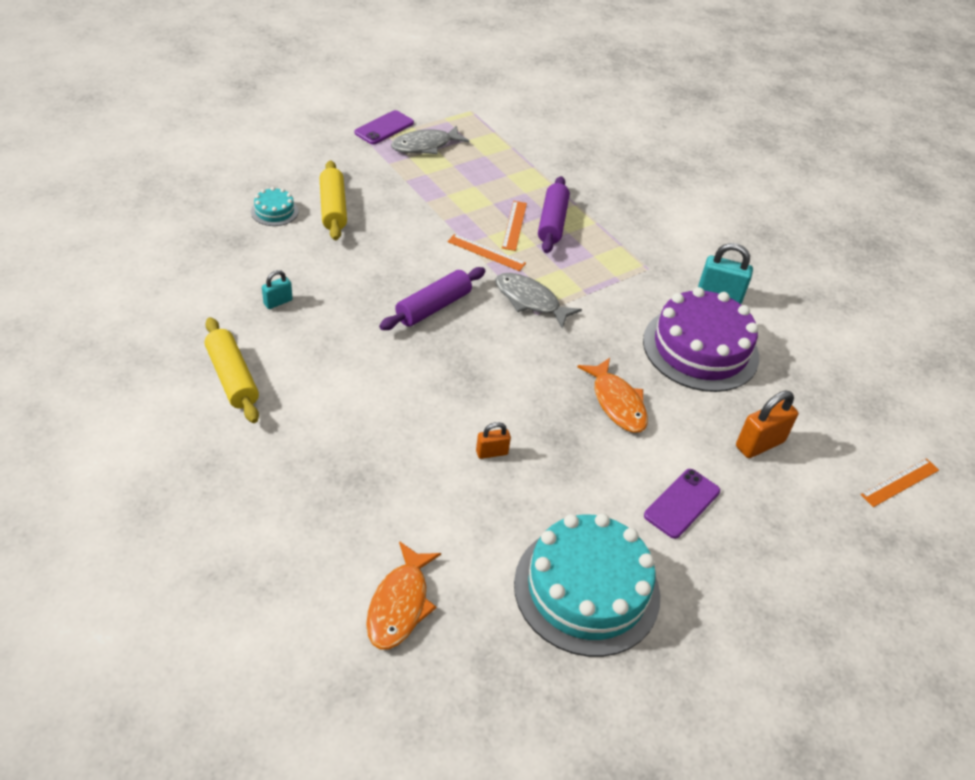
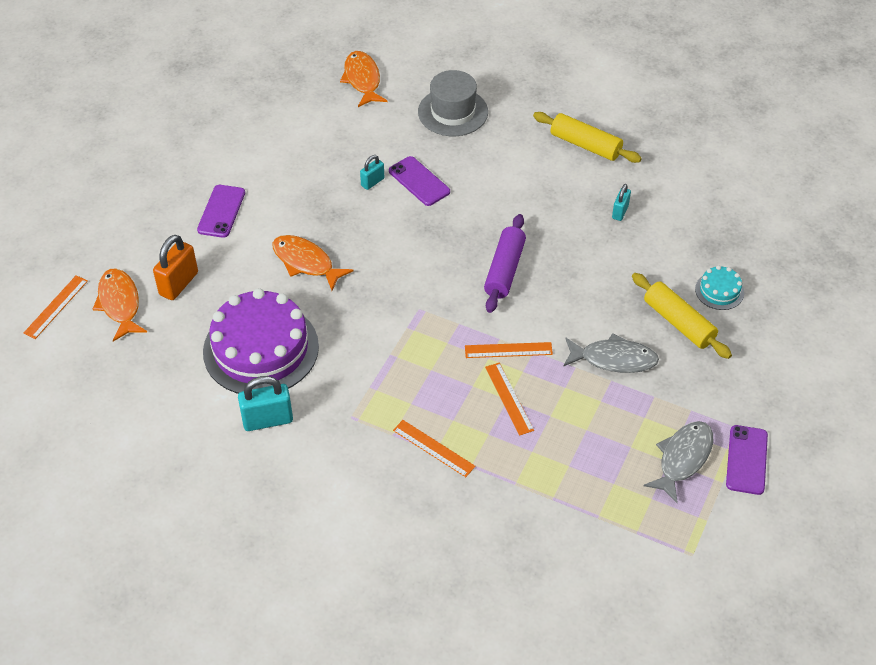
camera: 155 degrees right, 5 degrees up
(330, 492) = (453, 112): none -> grey hat
(441, 428) = (419, 181): none -> purple phone
(491, 453) = (372, 182): orange padlock -> turquoise padlock
(530, 300) = (433, 319): grey fish -> grey fish (614, 359)
(552, 222) = (477, 424): purple rolling pin -> none
(587, 589) = (259, 134): turquoise cake -> none
(596, 224) = (433, 448): none -> orange ruler
(828, 453) = (120, 304): none -> orange fish

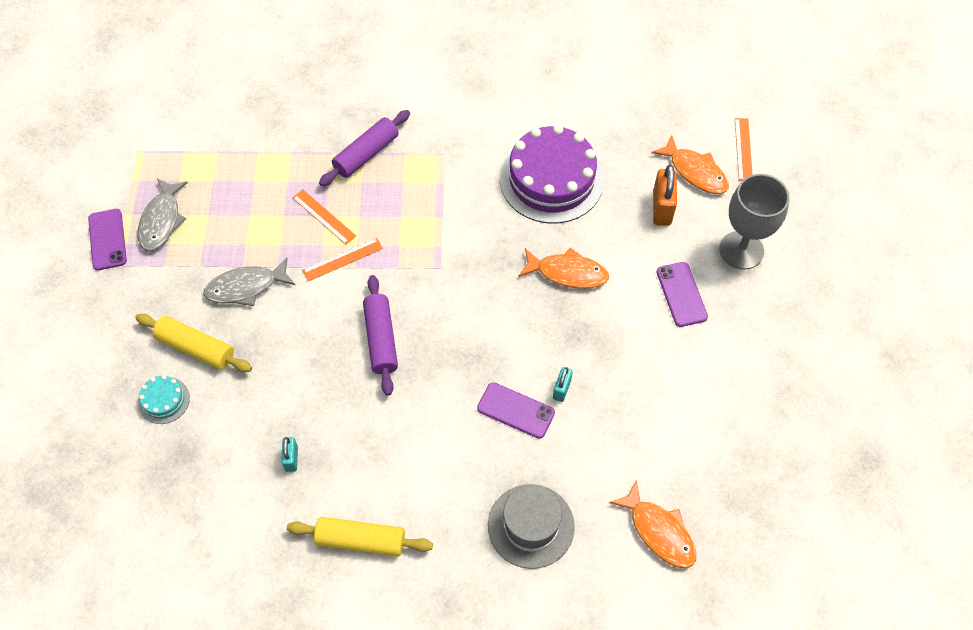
camera: 155 degrees right, 10 degrees up
(140, 225) = (741, 250): none -> grey goblet
(267, 420) = (507, 127): turquoise padlock -> none
(433, 448) = (366, 154): orange ruler -> purple rolling pin

